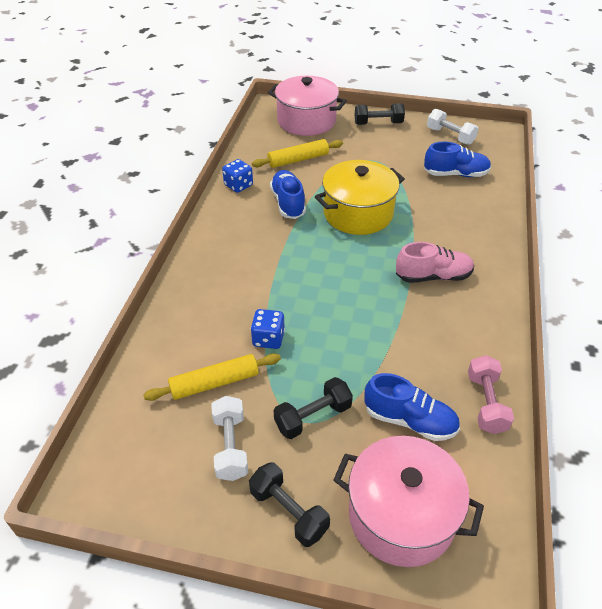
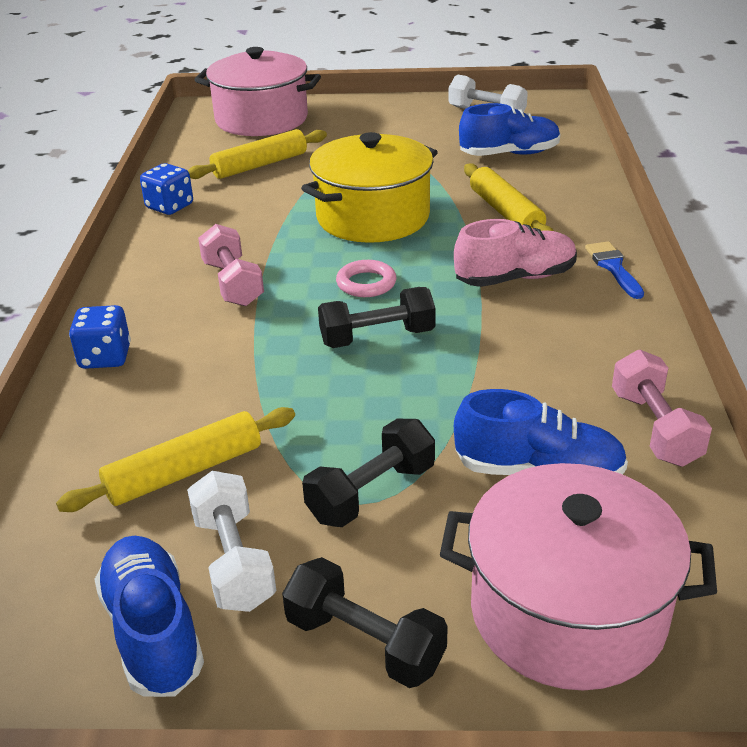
camera: 10 degrees left, 10 degrees down
(265, 252) = (233, 283): none -> pink dumbbell
(268, 339) = (266, 396): blue dice -> blue dice (105, 357)
(288, 203) = (256, 218): blue shoe -> blue shoe (153, 631)
(342, 265) = (366, 283): none -> pink ring
(378, 123) = (374, 110): black dumbbell -> black dumbbell (377, 337)
(440, 223) = (505, 213): none -> yellow rolling pin
(496, 278) = (613, 267): none -> blue brush

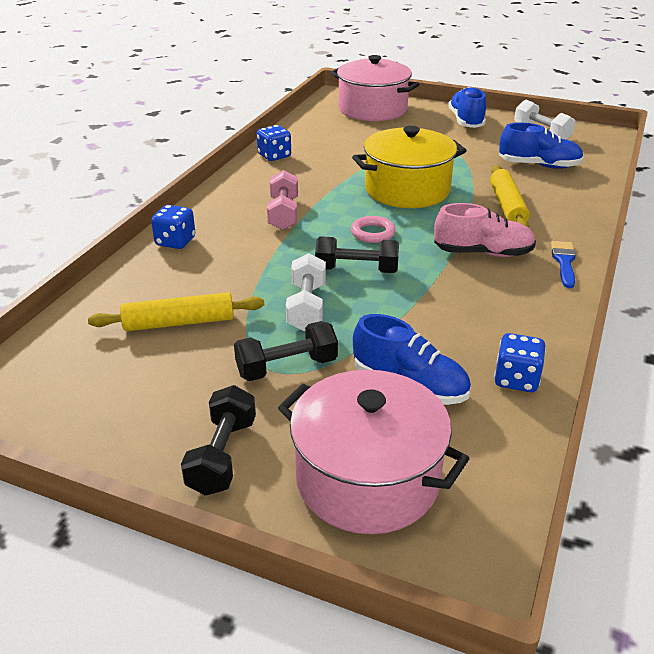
camera: 20 degrees right, 0 degrees up
(153, 631) = (102, 409): blue shoe -> blue shoe (466, 121)
(234, 561) = (175, 383): white dumbbell -> white dumbbell (307, 307)
(260, 165) = (351, 140): yellow rolling pin -> none
(365, 643) = (222, 456): black dumbbell -> black dumbbell turned 45 degrees clockwise
(655, 428) = (516, 379): pink dumbbell -> blue dice

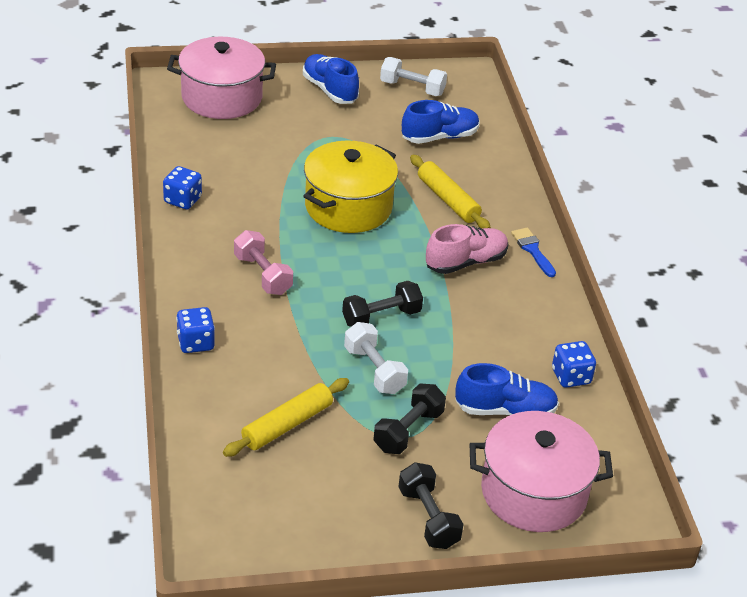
camera: 35 degrees left, 5 degrees up
(373, 233) = (361, 271): pink ring -> none

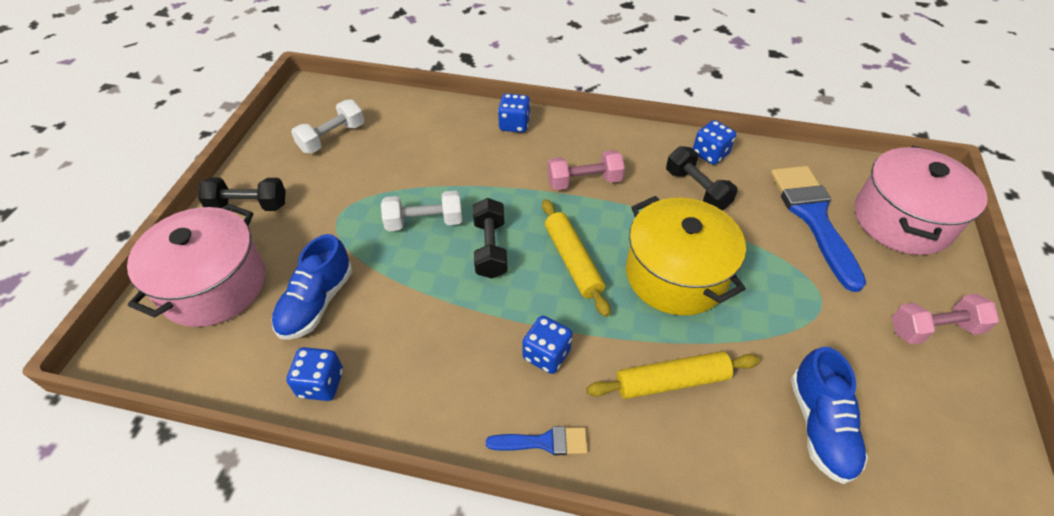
camera: 115 degrees right, 10 degrees up
(242, 140) = (813, 217): none -> blue brush
(287, 424) = (397, 153): yellow rolling pin -> yellow rolling pin (573, 261)
(330, 90) = (933, 329): blue shoe -> pink dumbbell
(408, 431) = (342, 222): black dumbbell -> black dumbbell (696, 189)
(412, 88) = (955, 436): white dumbbell -> white dumbbell (332, 138)
(466, 262) = (546, 354): pink shoe -> blue dice

